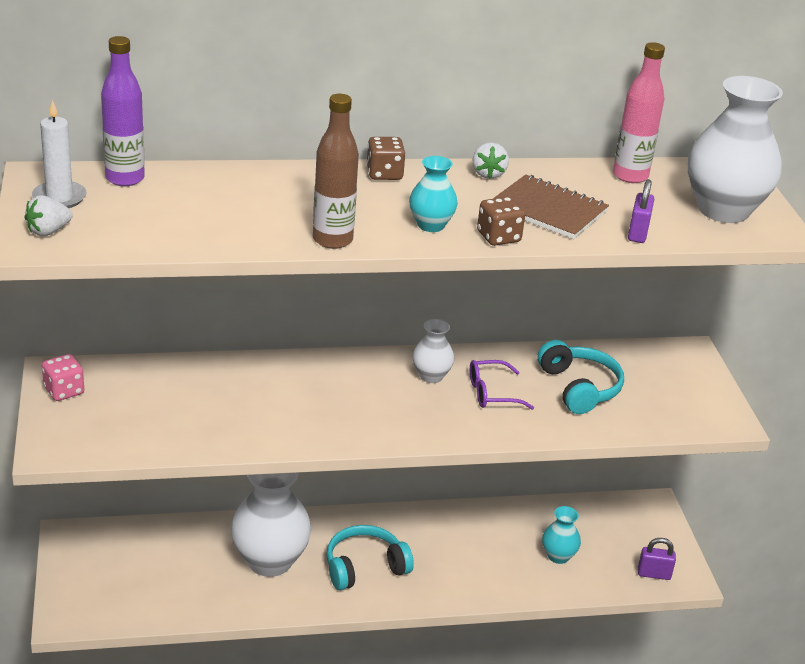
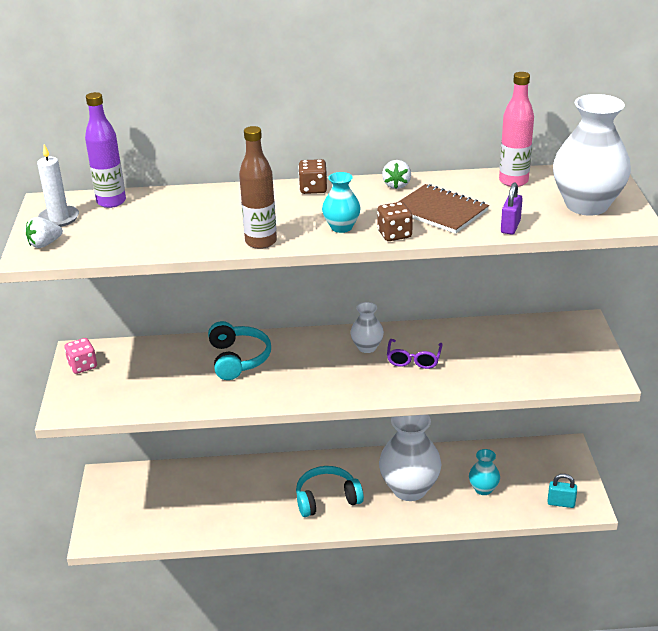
camera: 10 degrees right, 0 degrees up
(270, 561) = (254, 494): white vase -> white vase (409, 489)
(491, 393) = (413, 360): purple glasses -> purple glasses turned 75 degrees counterclockwise
(579, 388) = (486, 354): turquoise headphones -> turquoise headphones (238, 359)
(654, 574) = (561, 503): purple padlock -> turquoise padlock

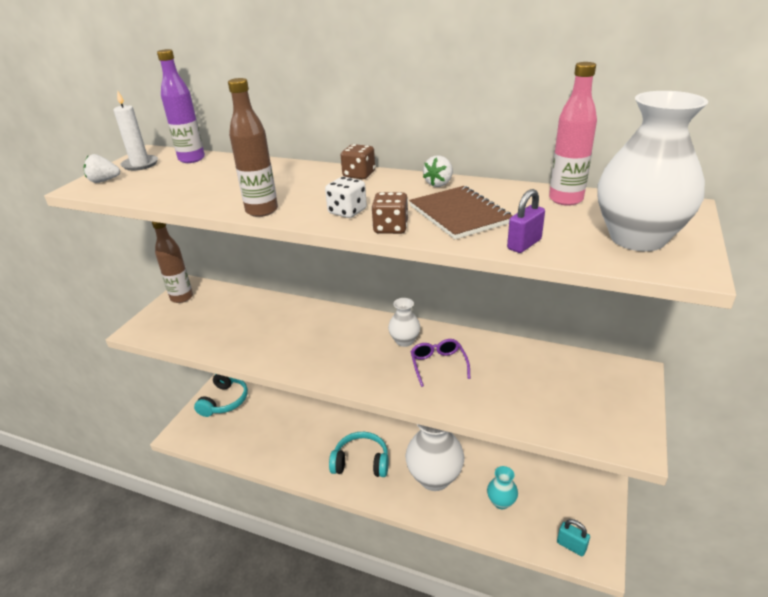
camera: 25 degrees right, 0 degrees up
(83, 366) = (182, 297): pink dice -> brown bottle
(238, 359) = (293, 322): turquoise headphones -> turquoise headphones (224, 401)
(341, 227) = (347, 211): turquoise vase -> white dice
(413, 360) = (438, 364): purple glasses -> purple glasses turned 135 degrees clockwise

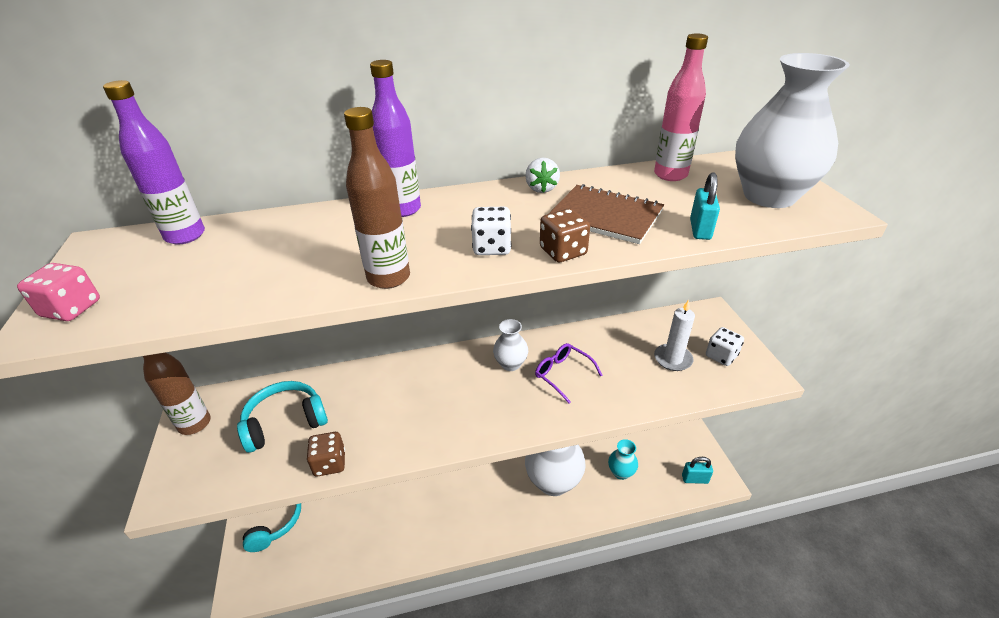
camera: 35 degrees left, 5 degrees up
(104, 181) = (71, 309): white strawberry -> pink dice
(140, 164) = (105, 265): white candle -> white candle (672, 359)
(324, 174) = (403, 209): none -> purple bottle
(359, 175) = (444, 200): brown dice -> brown dice (330, 463)
(361, 462) = (477, 504): turquoise headphones -> turquoise headphones (285, 422)
(524, 244) = (700, 229): purple padlock -> turquoise padlock
(604, 411) = (721, 356): none -> white dice

